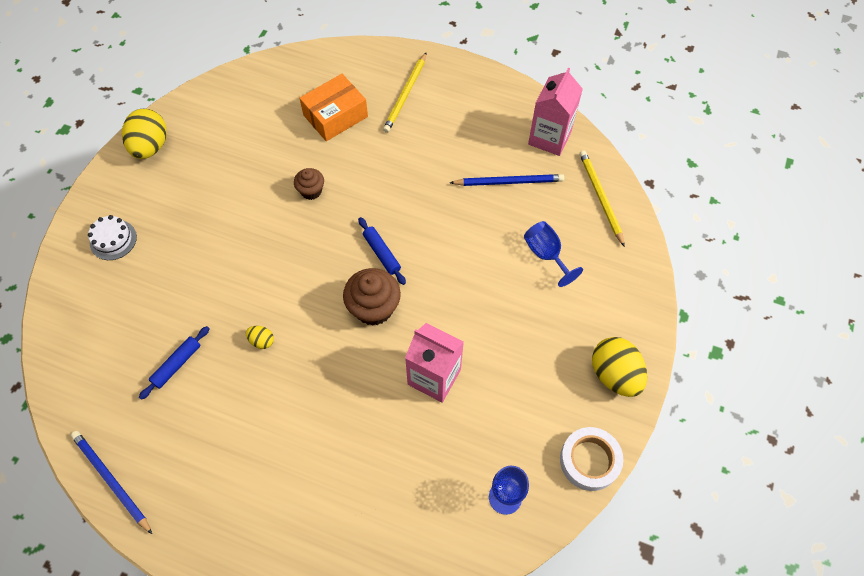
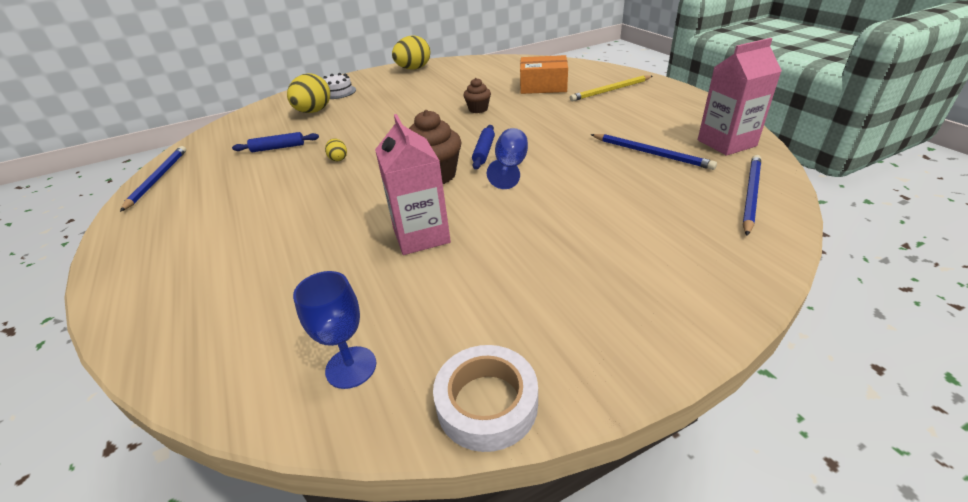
camera: 45 degrees right, 25 degrees down
(546, 255) = (638, 208): blue goblet -> blue goblet (510, 167)
(600, 197) = (750, 195): yellow pencil -> blue pencil
(614, 375) = (618, 339): yellow egg -> yellow egg (314, 112)

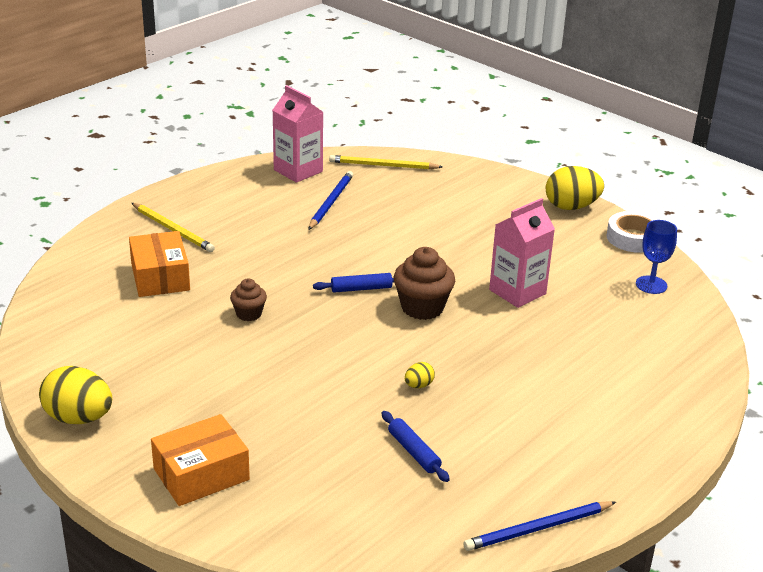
camera: 115 degrees left, 5 degrees down
(314, 112) = (289, 469): yellow egg -> yellow egg (571, 207)
(338, 92) = (201, 474): white cake -> orange box
(510, 167) = (387, 268): blue goblet -> none
(750, 195) = (383, 165): blue pencil -> yellow pencil

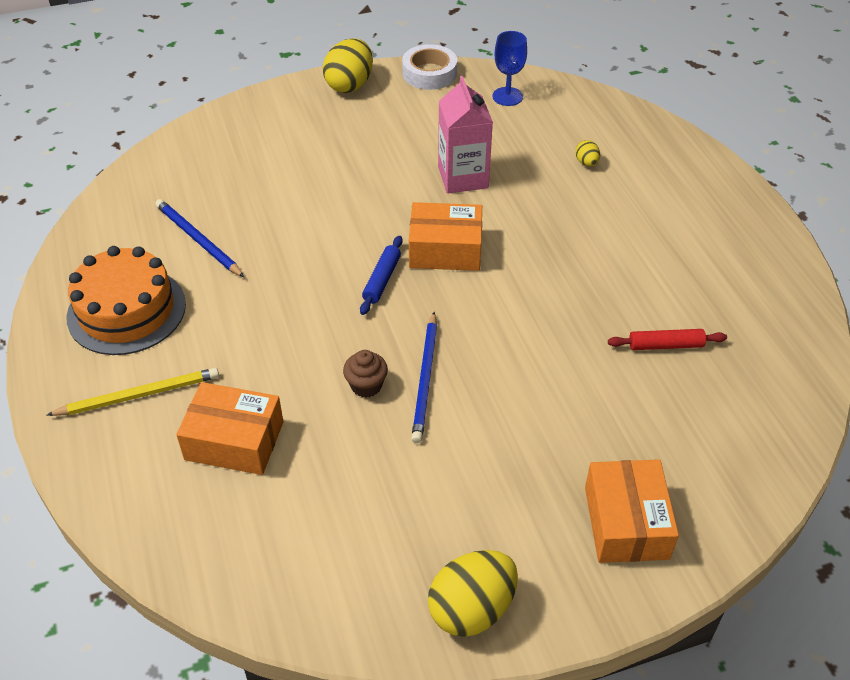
camera: 60 degrees left, 15 degrees up
(241, 200) = (126, 310): none -> orange cake
(298, 171) = (107, 241): pink carton -> none
(383, 165) = (159, 173): yellow pencil -> none
(414, 452) = (665, 345): blue rolling pin -> red rolling pin
(418, 385) = (568, 302): yellow egg -> yellow egg (586, 163)
(422, 307) = (445, 249): brown cupcake -> orange box
(538, 528) = (800, 308): blue pencil -> blue pencil (425, 379)

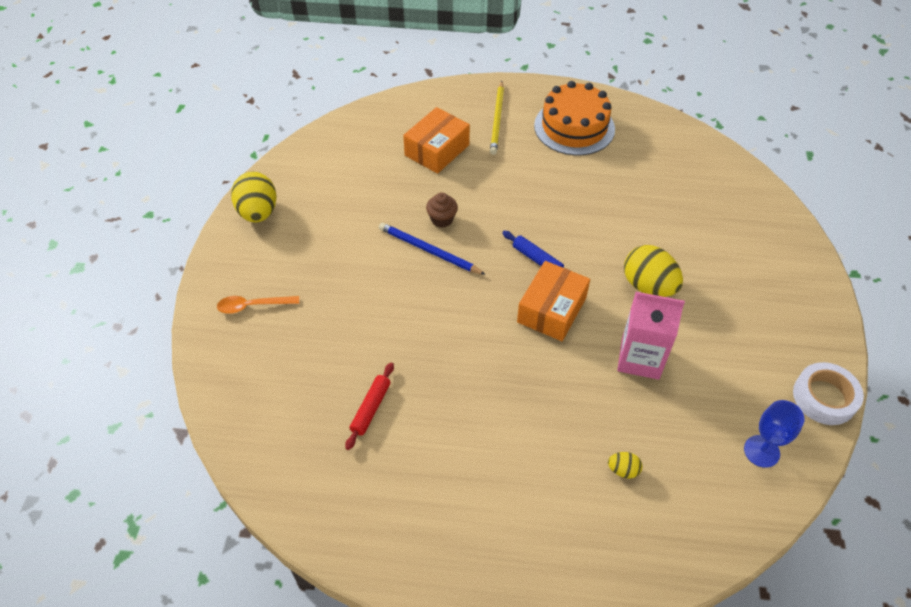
camera: 115 degrees right, 5 degrees up
(198, 240) = (630, 173): blue pencil -> none
(350, 85) = (818, 324): yellow egg -> yellow egg (648, 286)
(626, 522) = (252, 306): orange box -> orange spoon

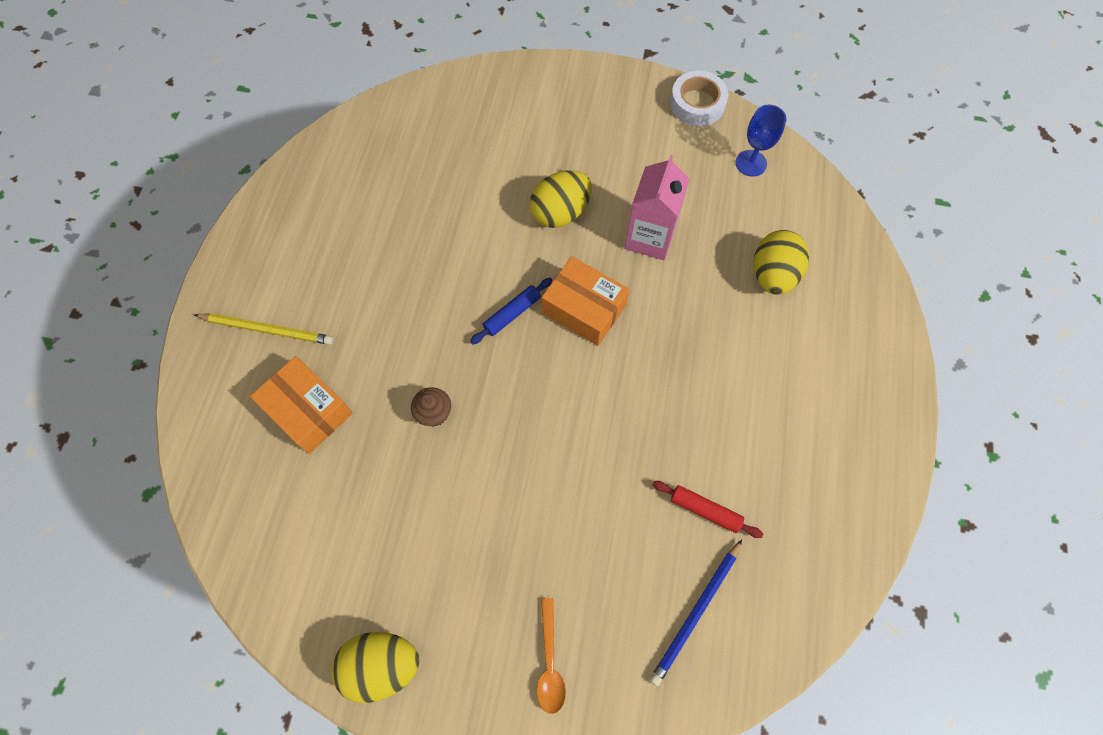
camera: 85 degrees left, 15 degrees up
(429, 250) = (483, 433): blue pencil -> blue pencil (696, 613)
(574, 127) = (304, 243): orange cake -> none
(623, 470) = (772, 275): yellow egg -> yellow egg, size x2.13

